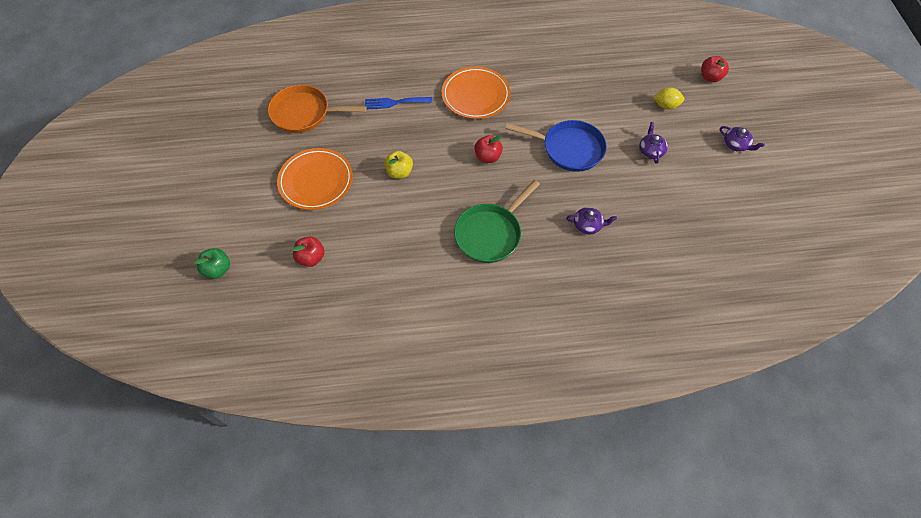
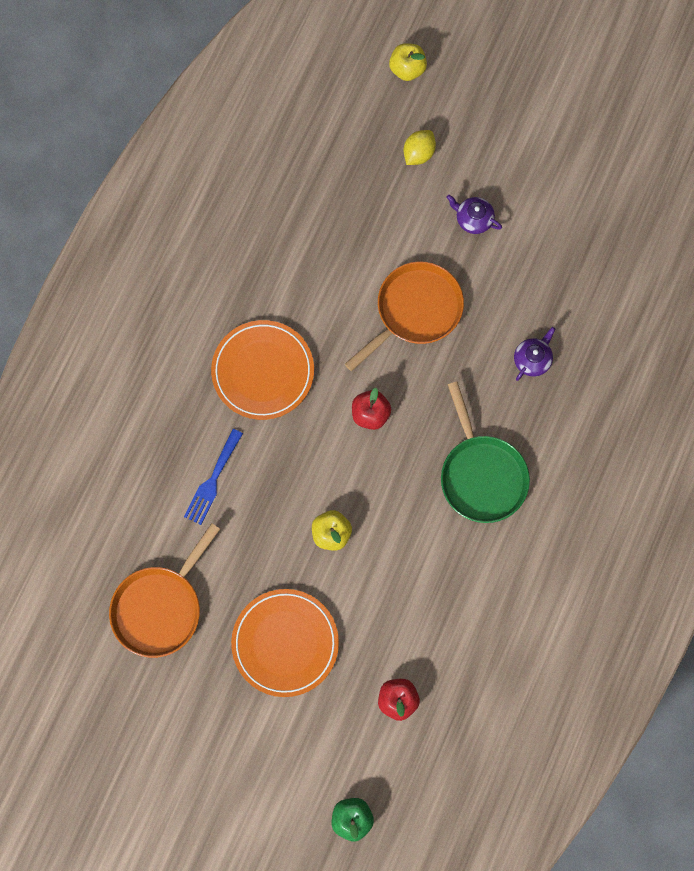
camera: 60 degrees left, 15 degrees up
(568, 149) = (414, 311): blue pan -> orange pan
(710, 77) = (407, 69): red apple -> yellow apple
(735, 144) = (521, 118): purple teapot -> none

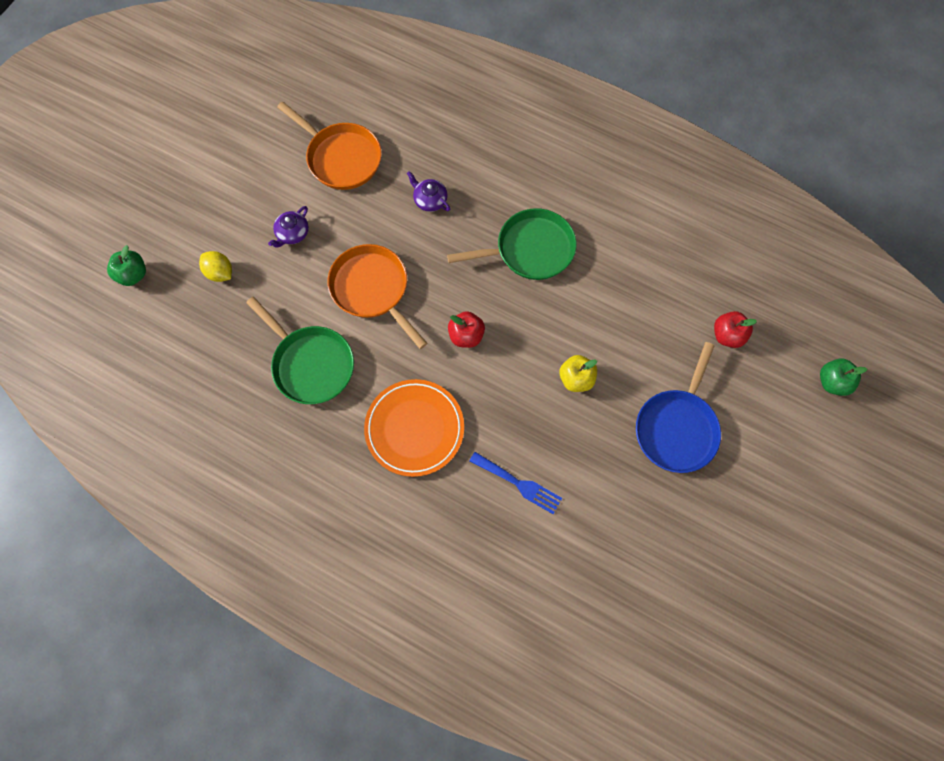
camera: 85 degrees left, 5 degrees down
(160, 607) = (641, 542): orange pan -> orange pan (341, 157)
(285, 643) = (677, 427): orange plate -> blue pan
(324, 260) = (310, 364): none -> green pan
(407, 69) = (133, 275): yellow apple -> green apple

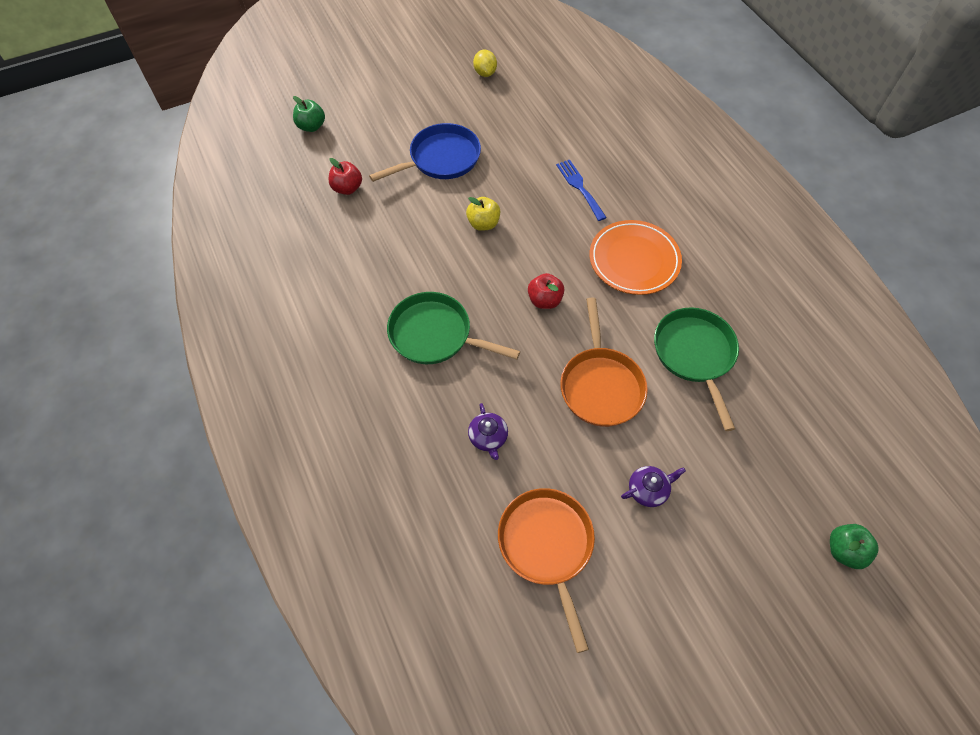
camera: 145 degrees left, 10 degrees down
(220, 273) = (745, 493): yellow lemon -> yellow lemon (485, 73)

